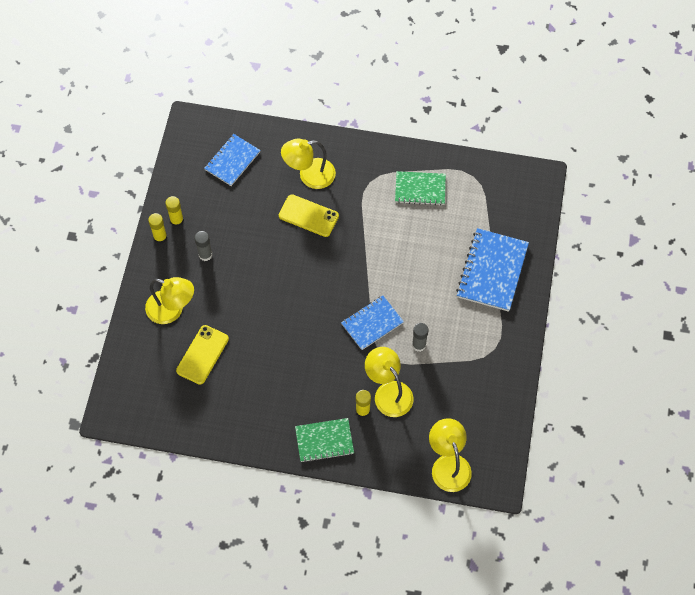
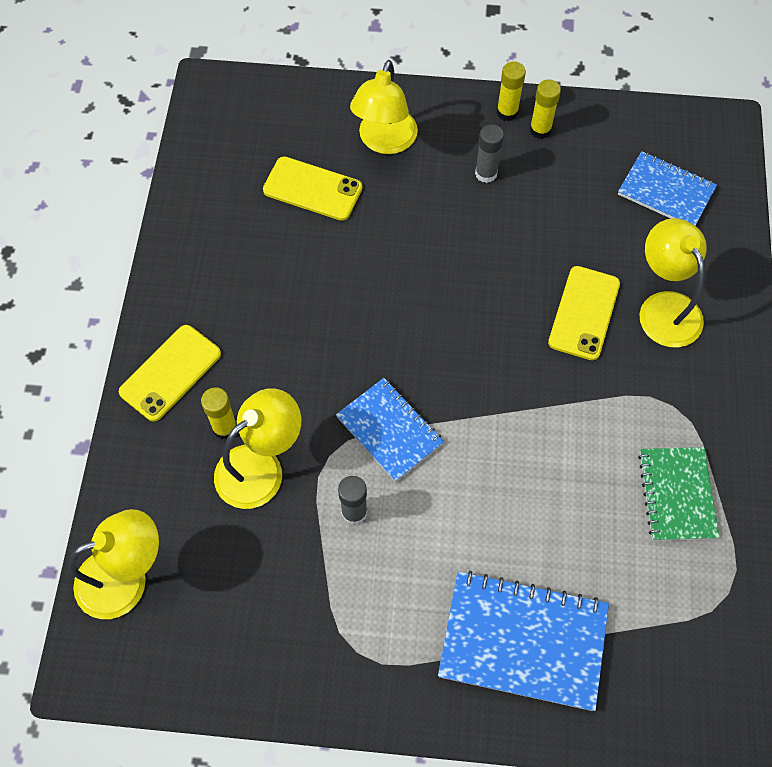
camera: 85 degrees right, 0 degrees up
(324, 441) = (170, 373): green notebook -> yellow phone

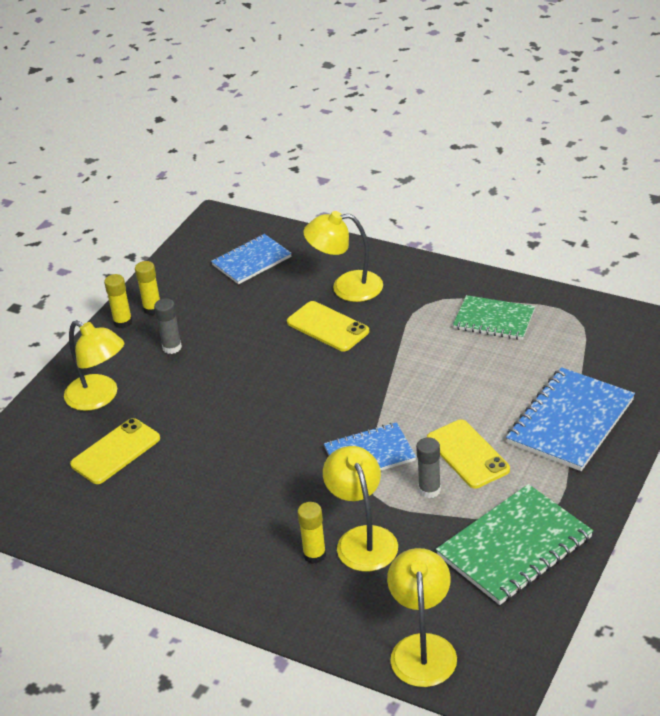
camera: 65 degrees left, 25 degrees down
(170, 373) = (241, 582): yellow phone -> yellow phone (468, 454)
(294, 632) = (514, 547): none -> green notebook

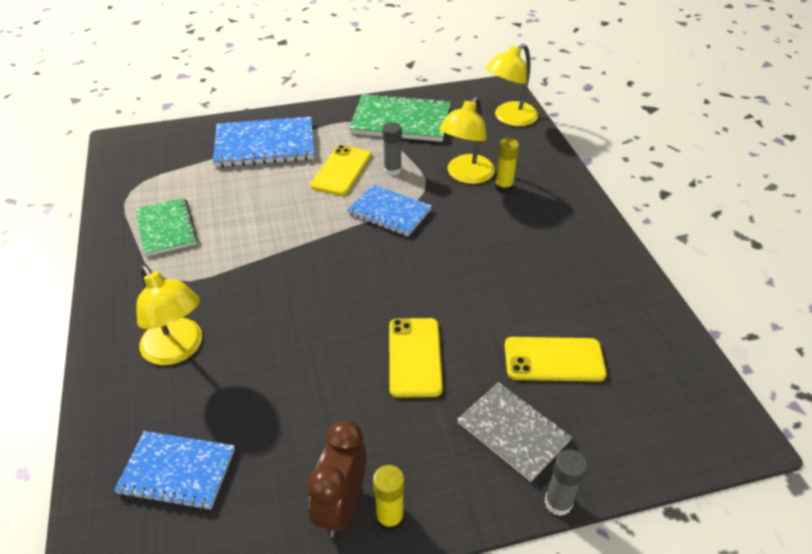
camera: 135 degrees left, 5 degrees up
(99, 397) = (513, 432): yellow lamp -> grey notebook
(152, 309) = (342, 506): yellow glue stick -> brown clock
(172, 347) = (388, 429): grey glue stick -> grey glue stick (558, 502)
(328, 327) = (254, 325): yellow phone -> yellow phone (414, 357)

